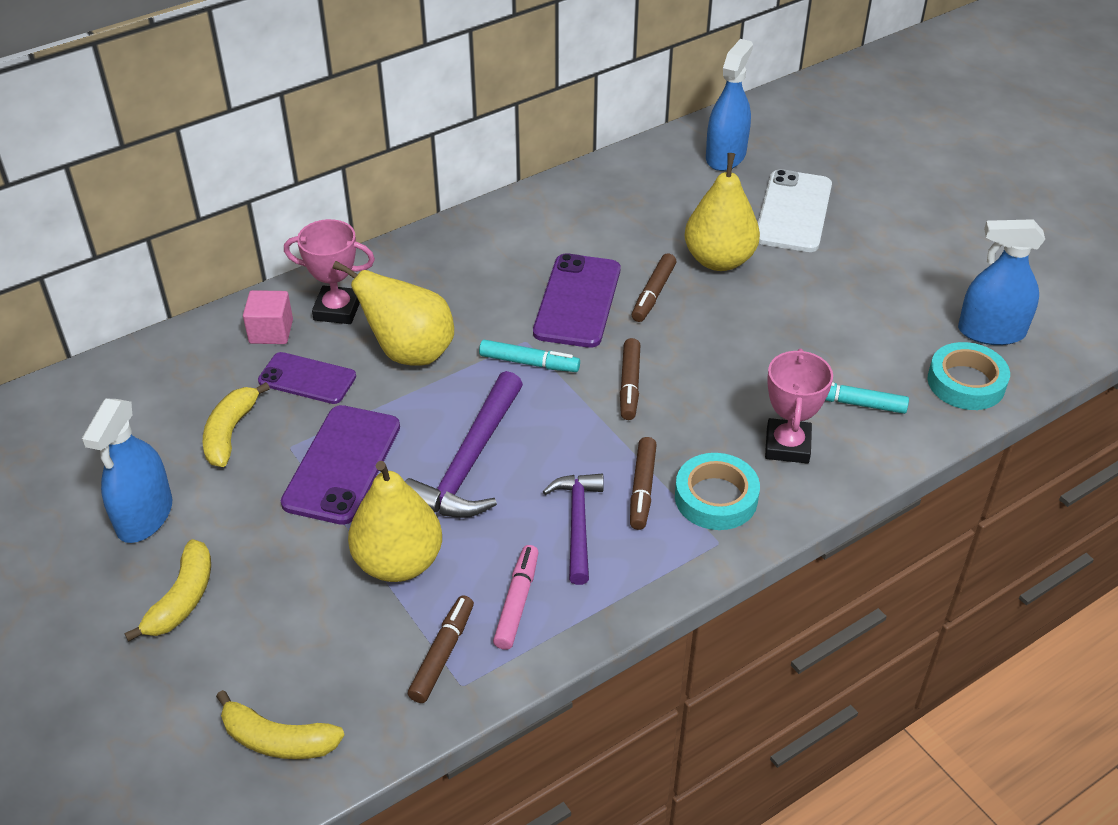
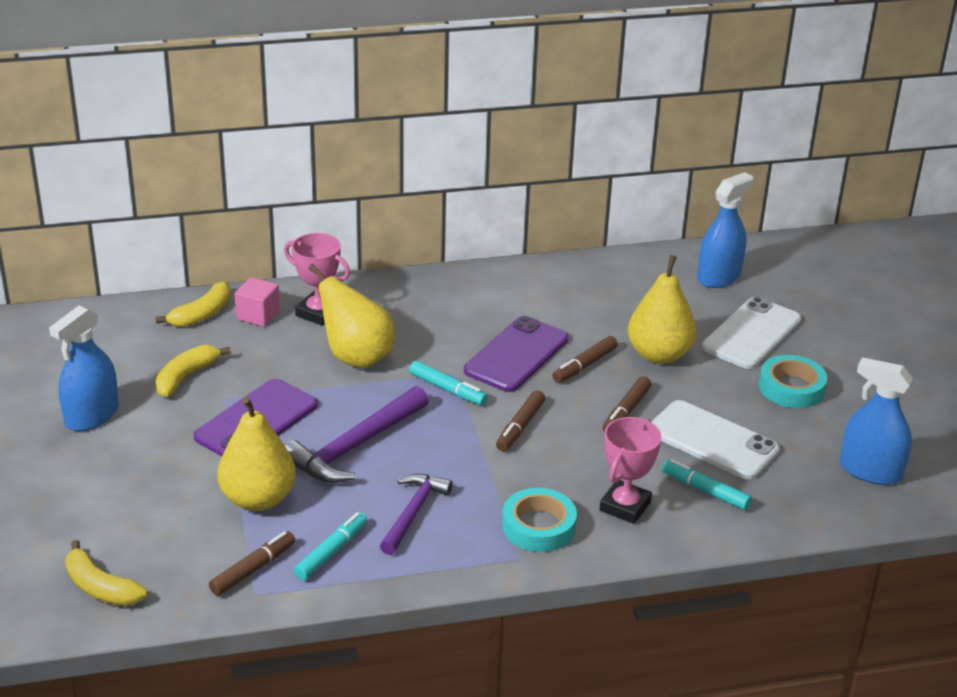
camera: 20 degrees right, 10 degrees down
(182, 599) = (87, 477): yellow banana -> yellow banana (202, 314)
(307, 379) = (266, 355): purple phone -> none
(517, 602) = (331, 552): pink marker -> turquoise marker
(642, 489) = (482, 503): brown marker -> brown marker (626, 411)
(827, 343) = (712, 441): none -> white phone
(966, 382) = (818, 503): turquoise tape -> turquoise tape (791, 388)

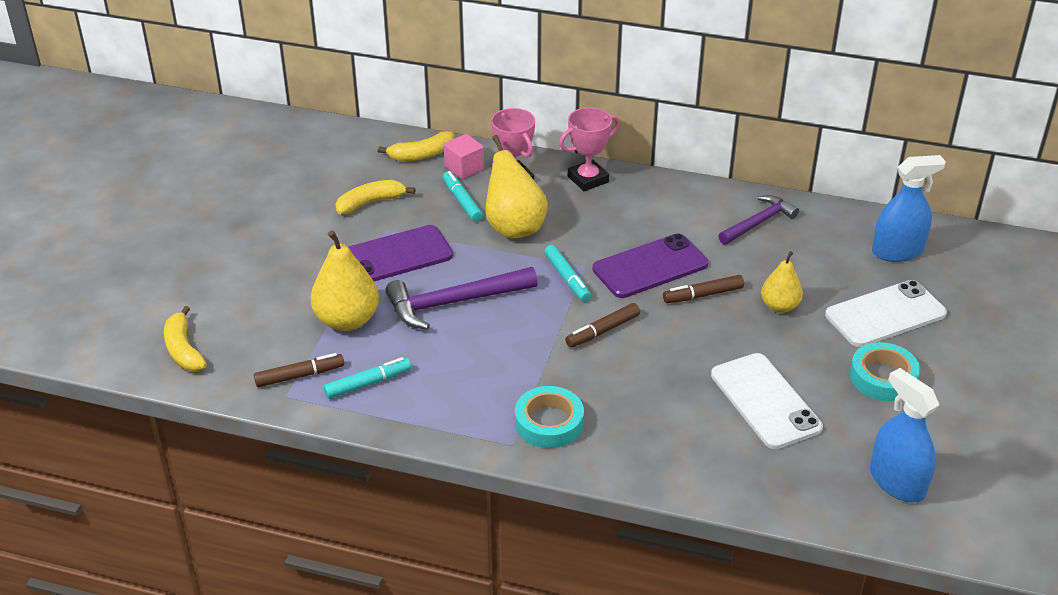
camera: 30 degrees right, 5 degrees up
(92, 415) = (279, 212): blue spray bottle -> none
(414, 512) = (457, 374): purple hammer -> purple hammer (759, 222)
(625, 506) = (637, 432): pink trophy -> pink trophy (588, 179)
(626, 411) = (707, 348): brown marker -> none
(659, 355) = (779, 306): yellow pear -> yellow pear, size x0.62
(705, 491) = (721, 444): turquoise marker -> turquoise marker (462, 201)

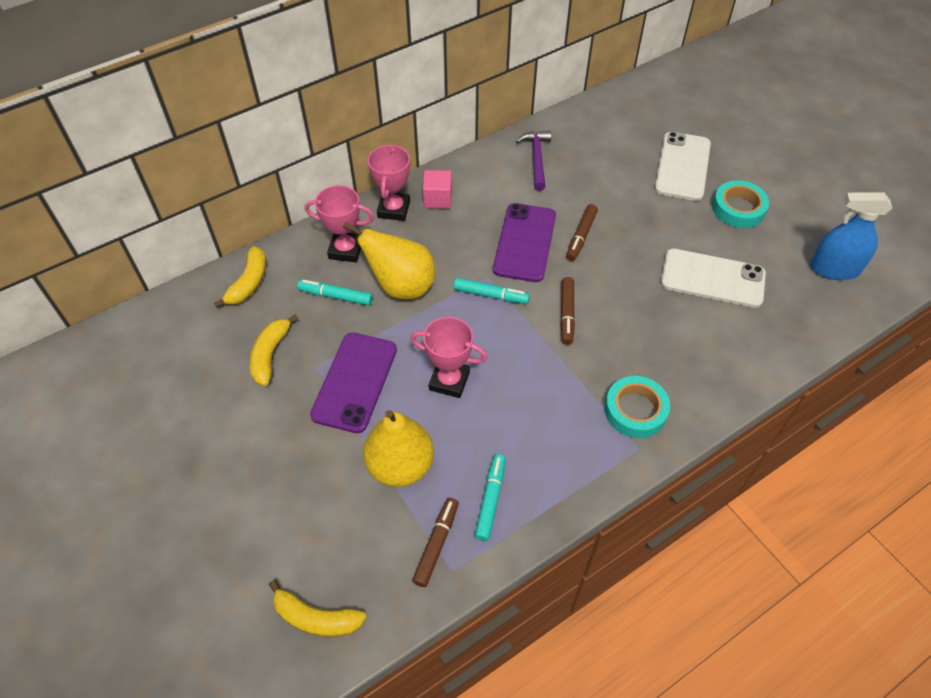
camera: 50 degrees left, 15 degrees up
(453, 303) = (449, 381): purple hammer -> pink trophy
(464, 168) = (297, 268): pink cube -> pink cube (437, 199)
(779, 306) = (629, 208): yellow pear -> none
(897, 251) = (630, 119): blue spray bottle -> none

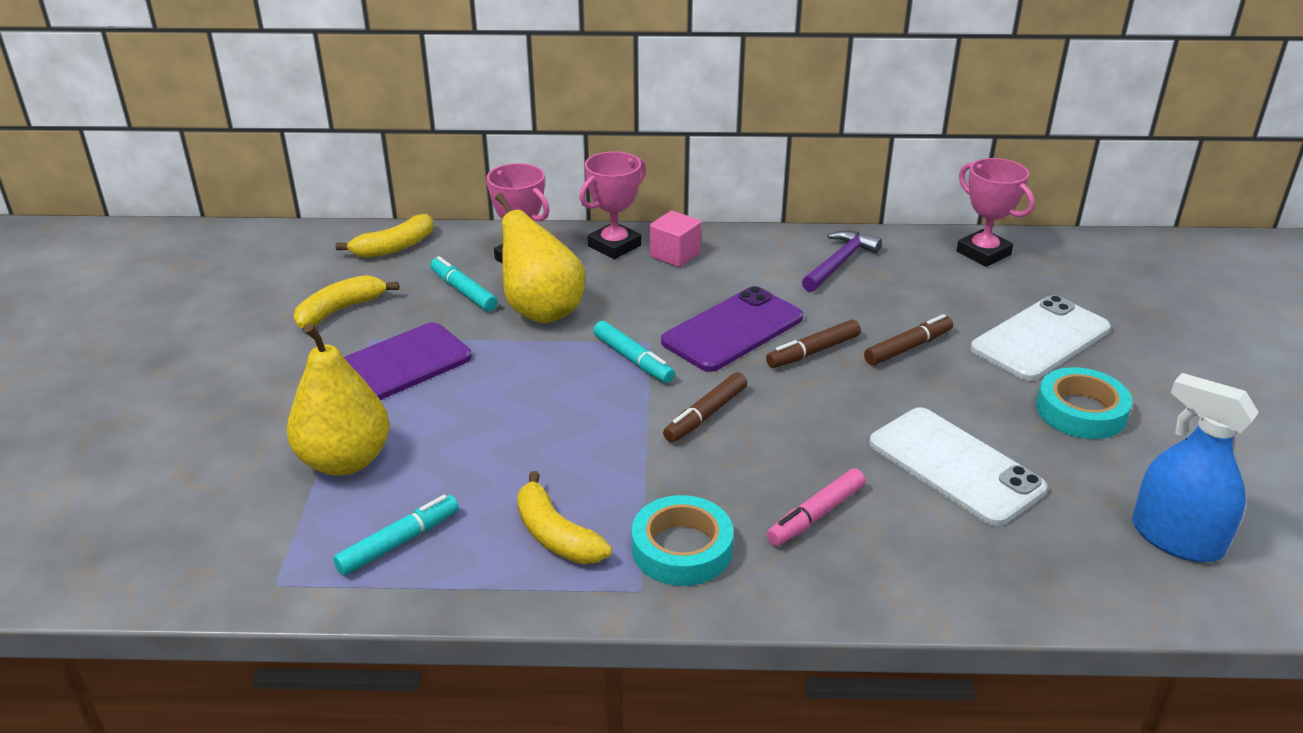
camera: 35 degrees right, 20 degrees down
(316, 617) = (97, 544): yellow banana -> yellow banana (556, 535)
(436, 544) = (291, 550): brown marker -> brown marker (908, 348)
(449, 381) = (490, 413): pink trophy -> pink trophy (983, 253)
(677, 349) = (816, 515): none -> pink marker

